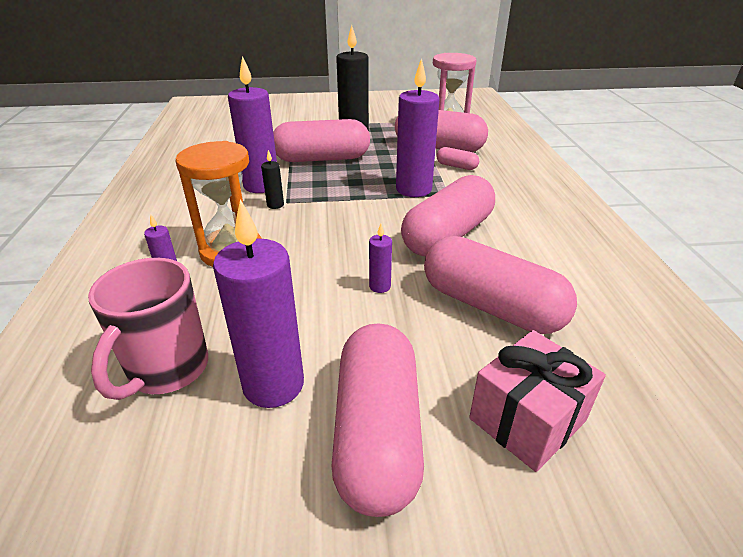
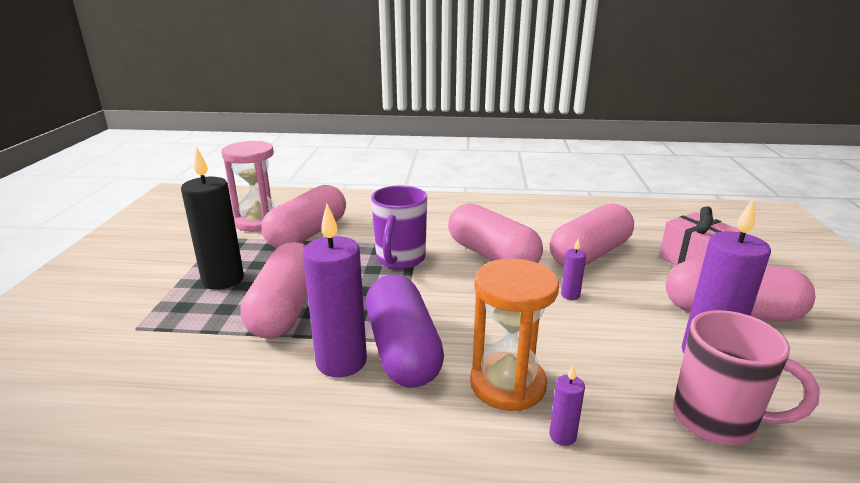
camera: 80 degrees left, 10 degrees down
(275, 205) = (402, 350): black candle -> purple capsule
(413, 189) = (400, 259): purple candle -> purple mug
(456, 166) = (360, 232): pink capsule -> none

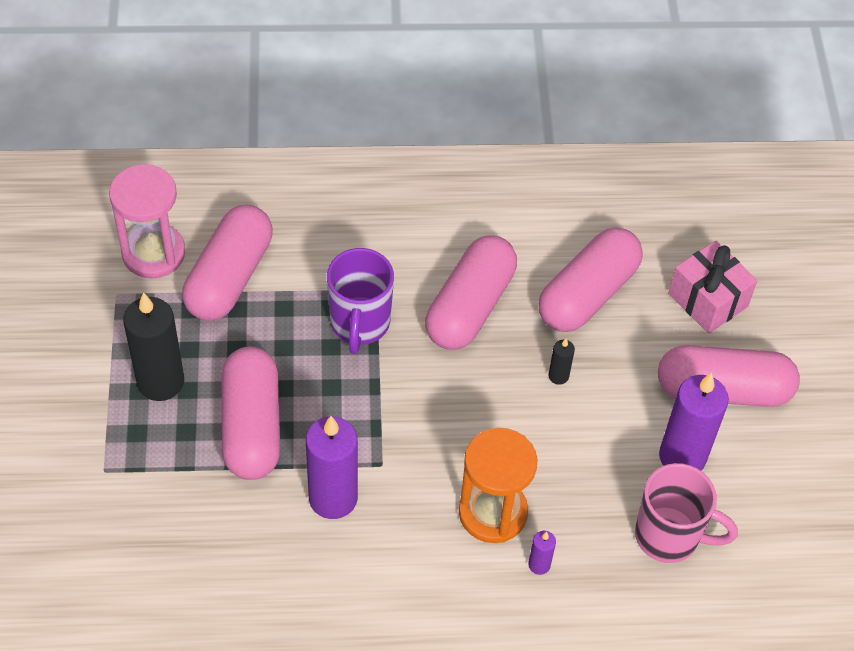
camera: 10 degrees left, 30 degrees up
(402, 350) = (389, 477): purple capsule -> none
(492, 255) = (470, 306): pink capsule -> pink capsule turned 75 degrees clockwise
(570, 295) = (558, 376): purple candle -> black candle

